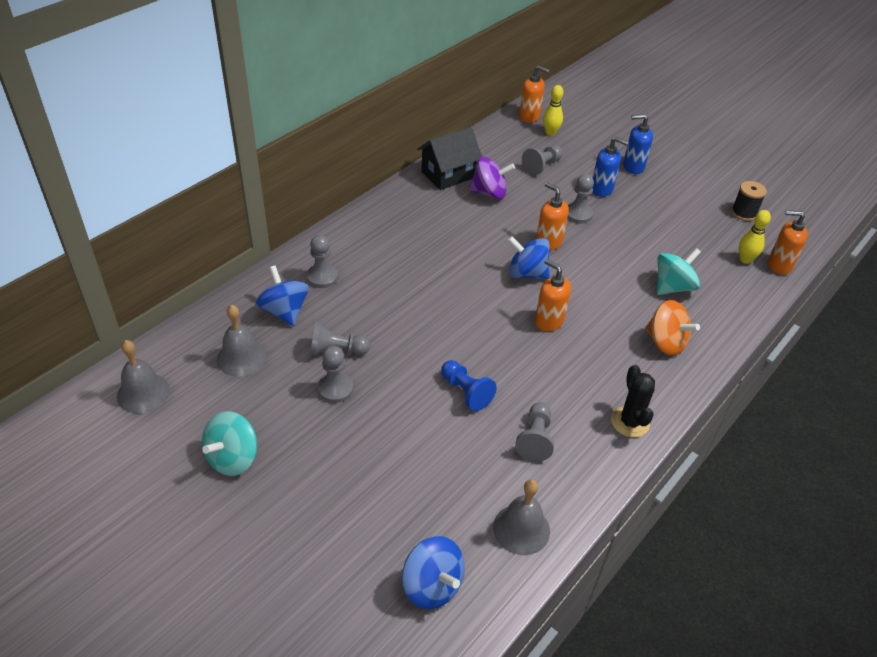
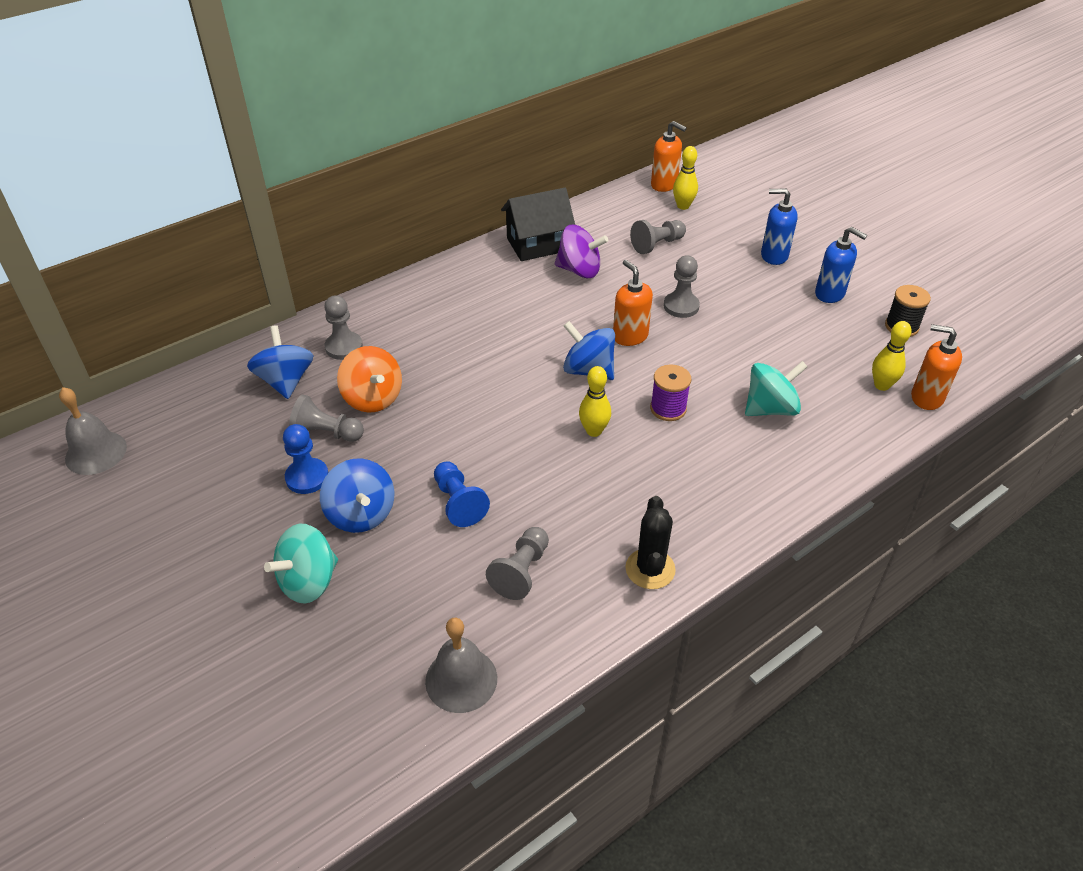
camera: 15 degrees right, 0 degrees up
(233, 458) = (161, 540): turquoise spinning top -> turquoise spinning top (309, 581)
(241, 357) = (217, 427): grey bell -> none
(335, 389) = (307, 477): grey pawn -> blue pawn
(432, 585) = (326, 729): blue spinning top -> blue spinning top (361, 514)
(548, 321) = (594, 431): orange soap dispenser -> yellow bowling pin
(598, 296) = (668, 408): none -> purple spool
(602, 189) = (723, 279): blue soap dispenser -> blue soap dispenser (830, 294)
(665, 342) = (734, 476): orange spinning top -> orange spinning top (373, 398)

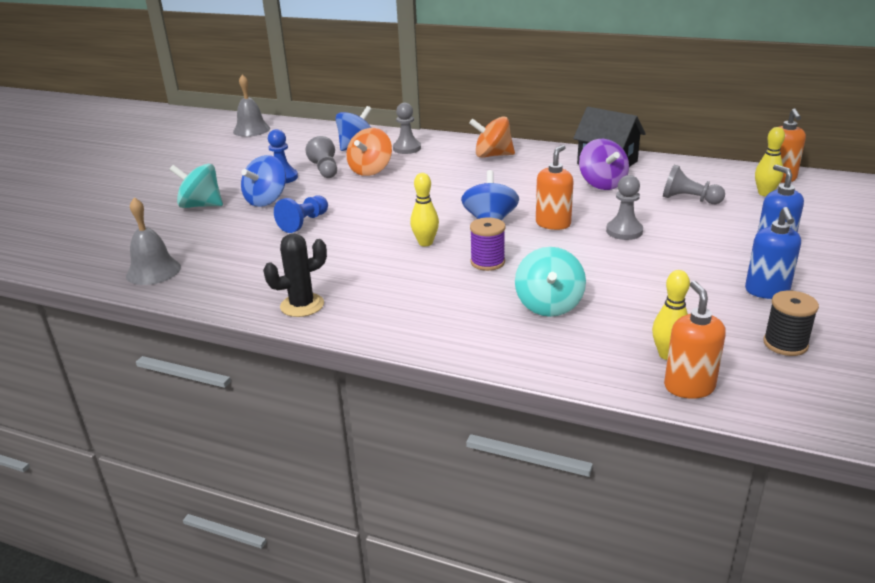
camera: 60 degrees right, 15 degrees down
(438, 299) = (492, 155): none -> orange spinning top
(521, 571) = (259, 261): grey pawn -> none
(770, 408) = (549, 305): turquoise spinning top -> turquoise spinning top turned 60 degrees clockwise

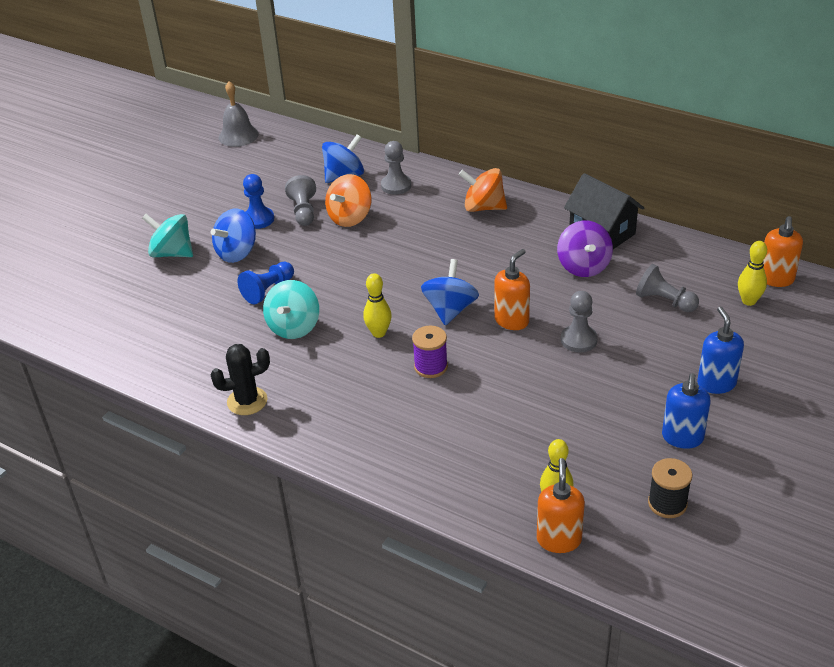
camera: 10 degrees right, 10 degrees up
(153, 271) = (119, 340): grey bell -> none
(549, 305) = (470, 429): turquoise spinning top -> turquoise spinning top (294, 327)

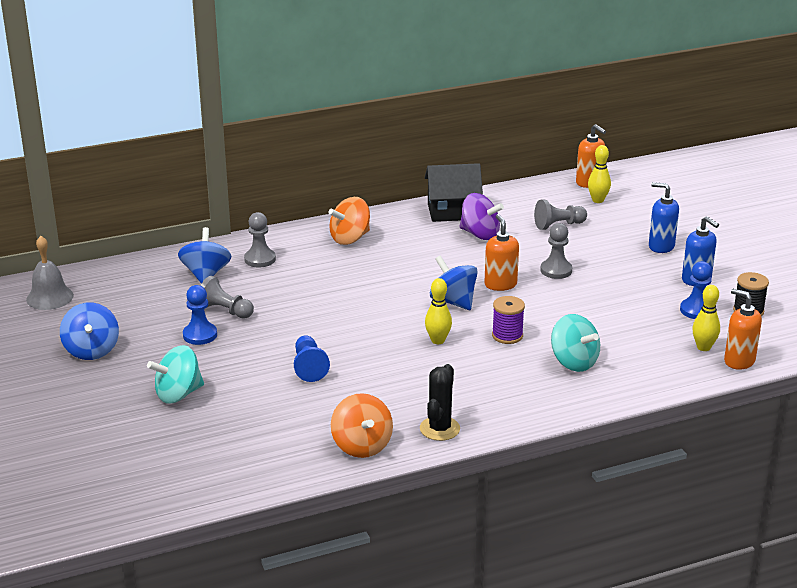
camera: 55 degrees left, 10 degrees down
(237, 253) = (232, 362): blue spinning top -> blue spinning top (91, 350)
(294, 327) = (376, 373): turquoise spinning top -> turquoise spinning top (573, 362)
(350, 217) = (269, 295): orange spinning top -> orange spinning top (362, 446)
(621, 465) = (696, 310): none -> blue pawn

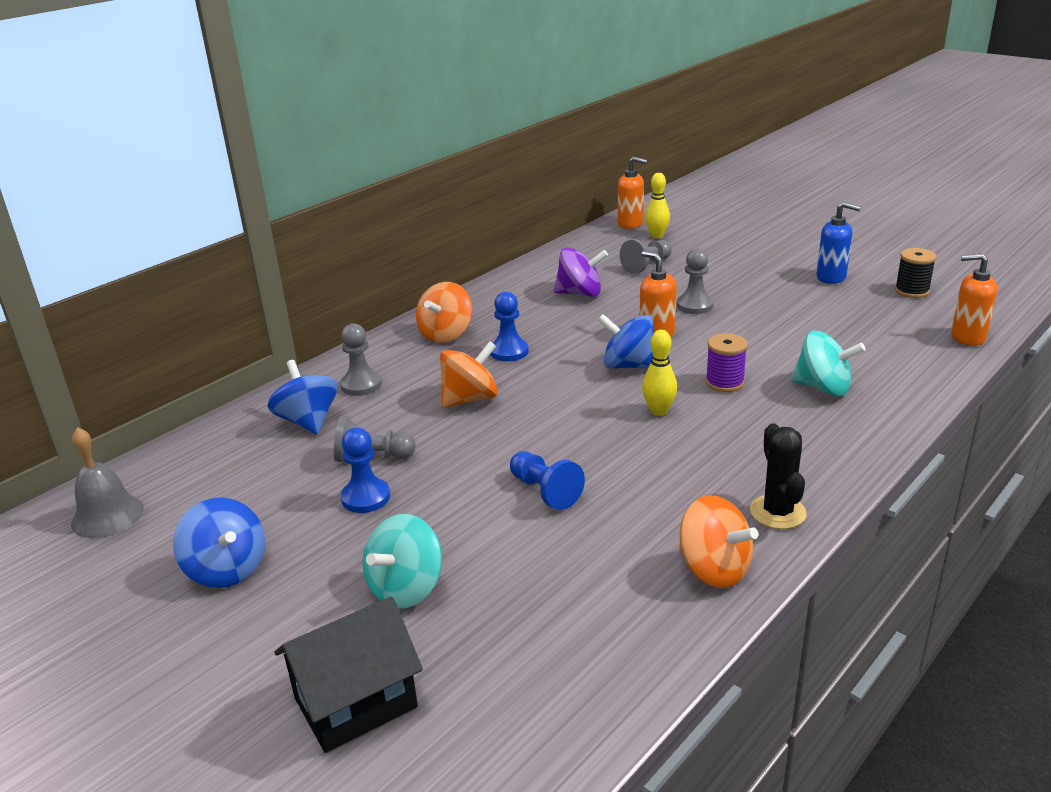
camera: 25 degrees left, 0 degrees up
(321, 292) = (470, 399): none -> orange spinning top
(452, 211) = (528, 280): black house -> black house (355, 702)
(661, 246) = (763, 258): blue soap dispenser -> none
(696, 310) = (868, 304): blue pawn -> blue pawn (509, 351)
(703, 347) = (920, 335): yellow bowling pin -> none

